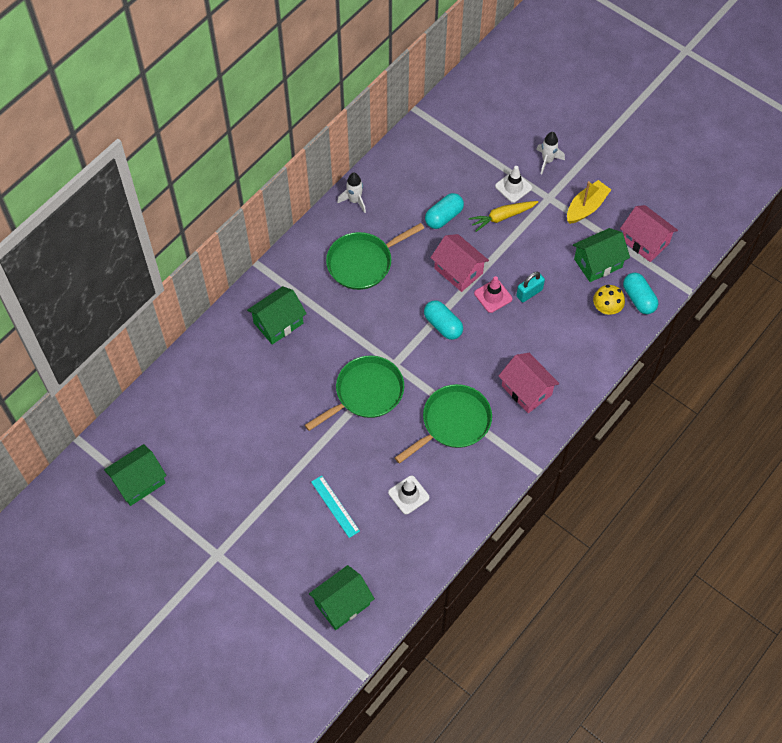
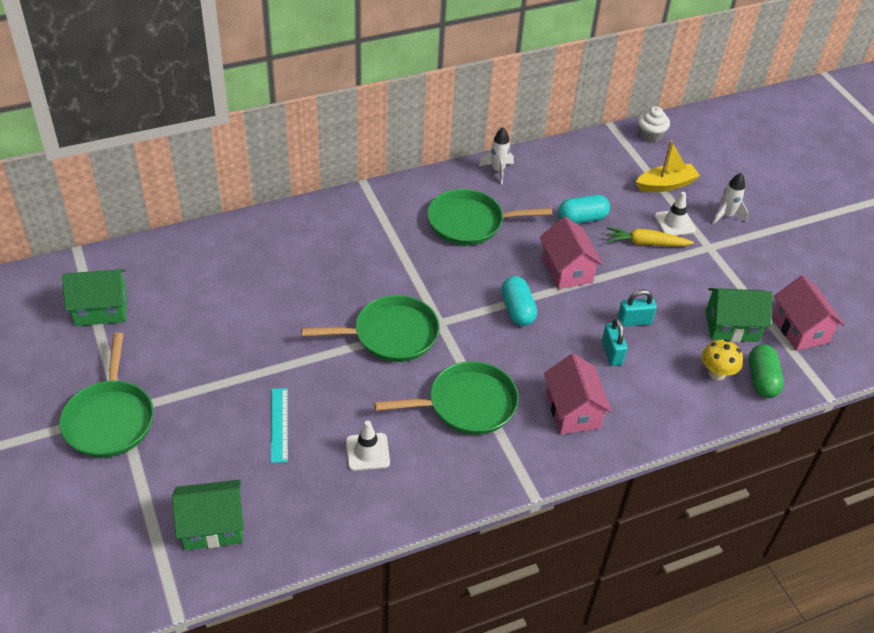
camera: 25 degrees right, 15 degrees down
(214, 565) = (110, 419): none -> green pan
(278, 323) = (346, 237): green house -> none
(452, 106) = (650, 135): none -> white cupcake
(493, 296) = (591, 307): pink traffic cone -> none
(528, 328) = (612, 353): none -> turquoise padlock
(586, 207) = (747, 271): yellow boat -> yellow boat (666, 185)
(638, 299) = (762, 380): turquoise capsule -> green capsule

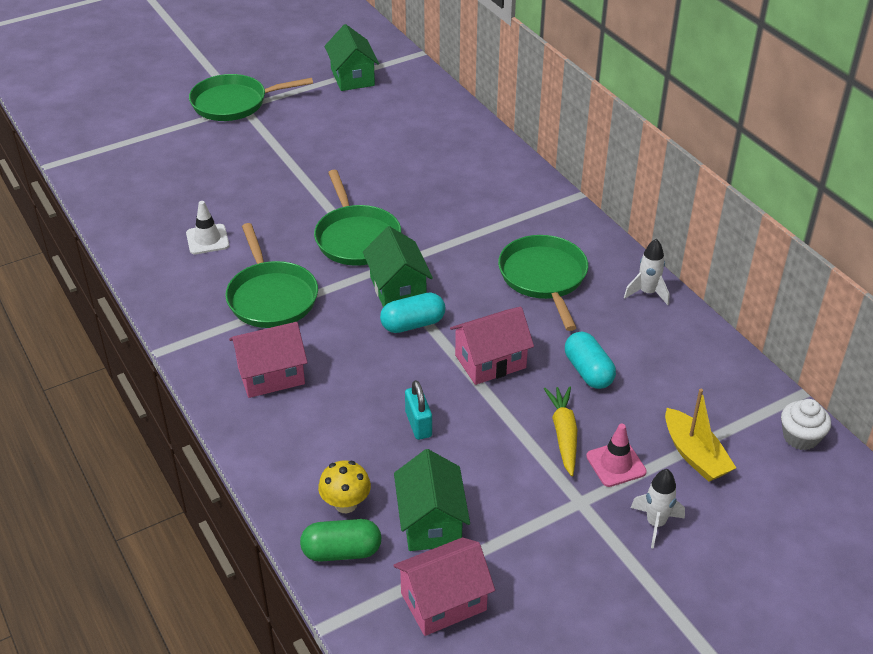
camera: 85 degrees right, 5 degrees down
(212, 526) = (128, 168): green house -> green house (398, 289)
(279, 424) = (235, 186): turquoise ruler -> none
(612, 353) = (362, 405): turquoise padlock -> none
(674, 223) = (616, 464): white traffic cone -> pink traffic cone

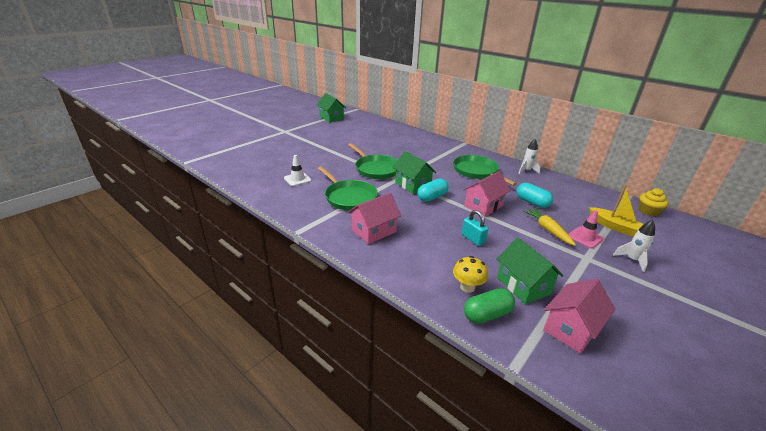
camera: 20 degrees left, 10 degrees down
(233, 103) = (279, 130): green pan -> none
(800, 437) = (648, 211): white cupcake -> yellow cupcake

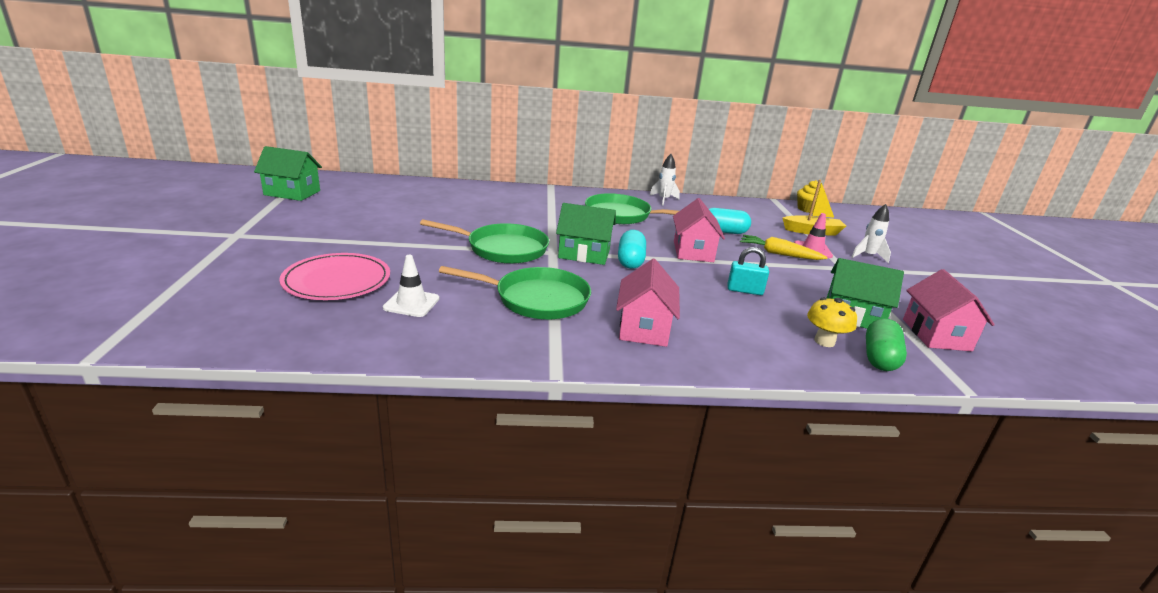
camera: 45 degrees left, 5 degrees down
(287, 160) = (337, 281): none -> pink plate

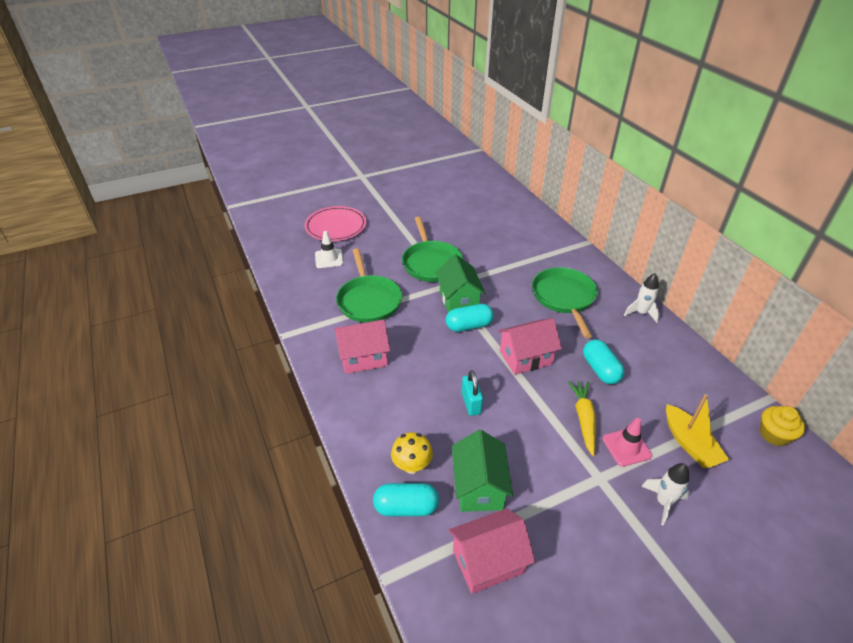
camera: 70 degrees right, 15 degrees up
(292, 193) = (434, 162): green house -> none
(879, 358) = (406, 507): green capsule -> turquoise capsule

